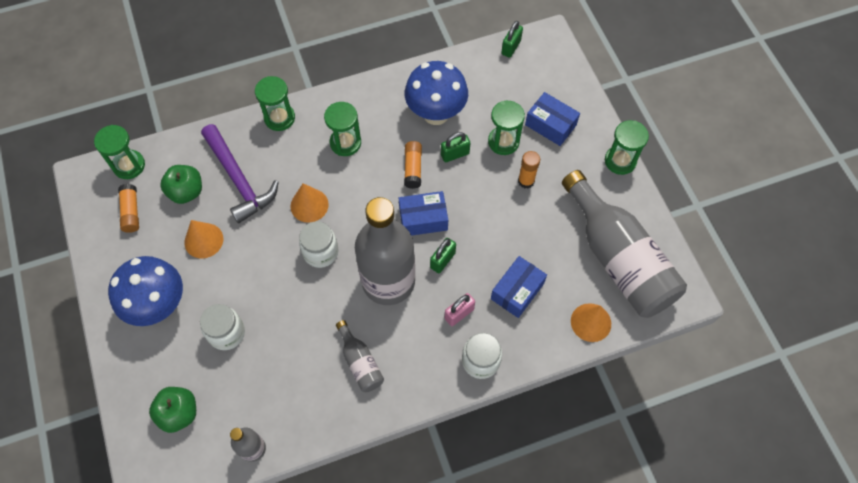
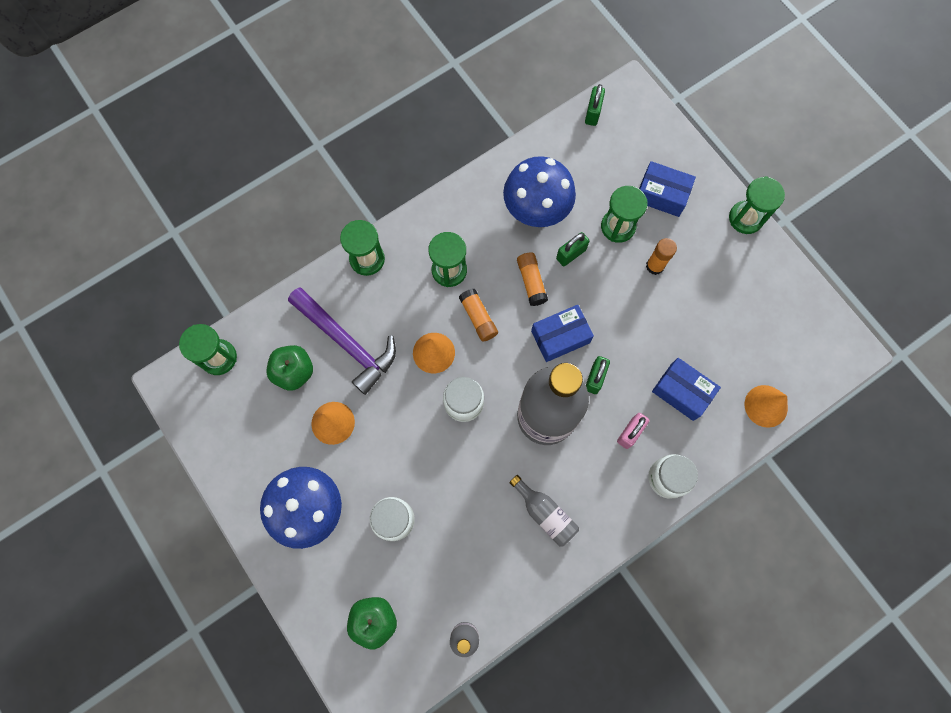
camera: 15 degrees left, 10 degrees up
(131, 212) = (241, 411): orange glue stick -> orange glue stick (478, 318)
(517, 291) = (682, 392): blue box -> blue box turned 75 degrees counterclockwise
(618, 259) = (774, 329): grey bottle -> none

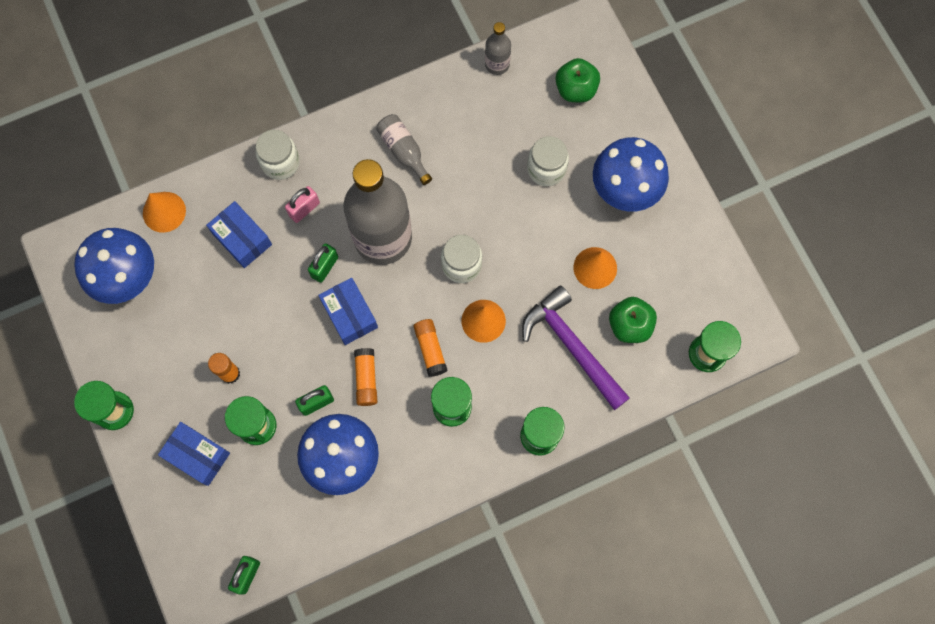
camera: 170 degrees left, 0 degrees up
(560, 337) = (349, 314): blue box -> blue box turned 75 degrees clockwise
(776, 335) = (128, 278): none -> blue mushroom

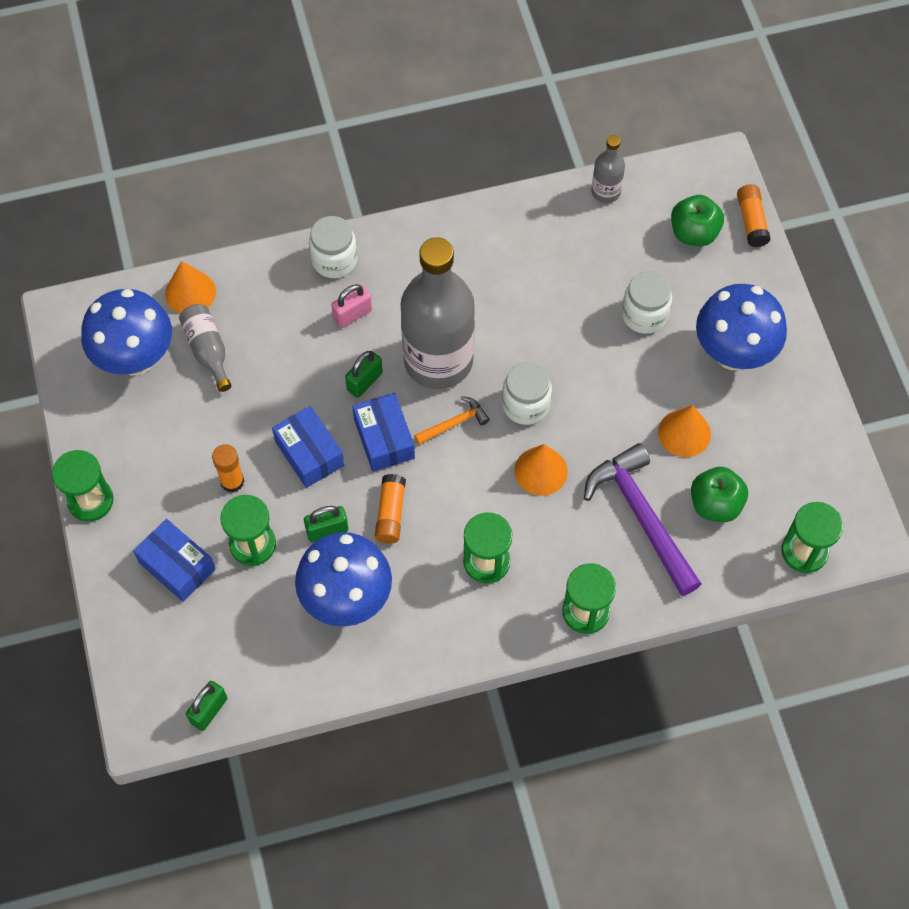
camera: 10 degrees right, 10 degrees down
(242, 239) = (274, 336): blue box -> blue box (309, 453)
(403, 151) = (480, 269): grey bottle -> grey bottle (208, 350)
(405, 291) = (454, 423): none -> orange hammer
(430, 349) = (472, 493): orange glue stick -> orange glue stick (751, 221)

